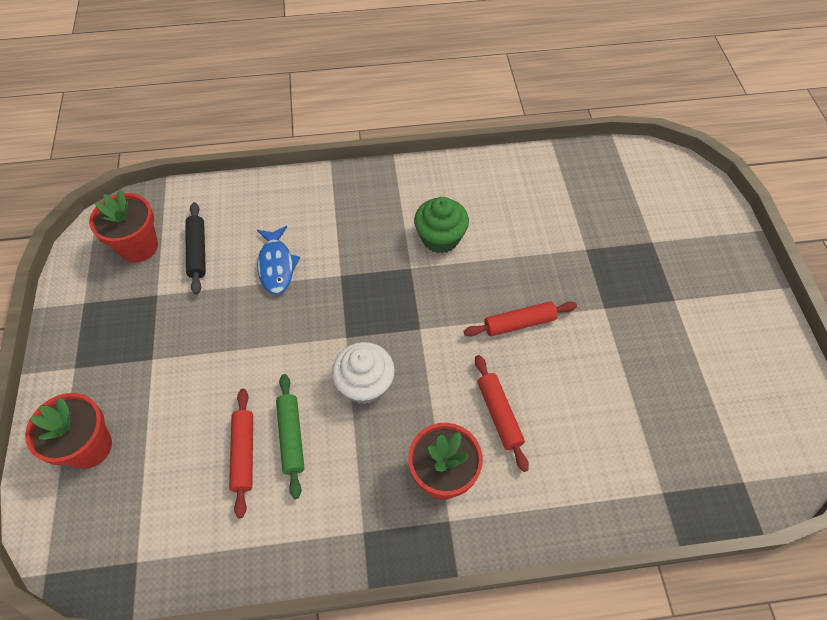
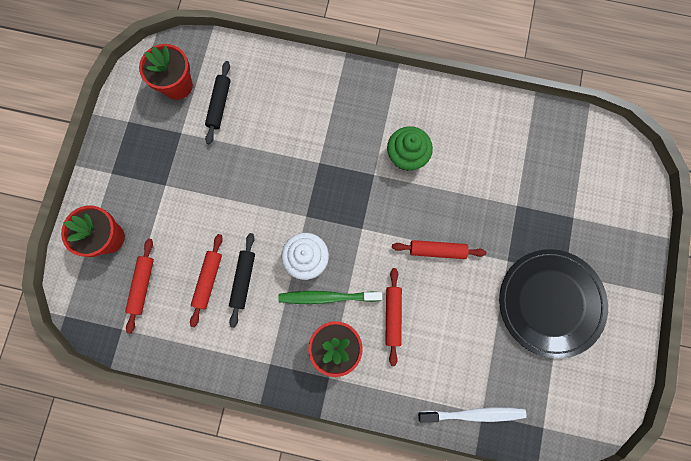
camera: 20 degrees right, 20 degrees up
(153, 492) = (143, 285): none -> red rolling pin
(276, 265) = (274, 138): blue fish -> none
(291, 437) = (243, 280): green rolling pin -> black rolling pin
(408, 420) = (327, 297): none -> green toothbrush
(652, 497) = (473, 414): none -> white toothbrush
(674, 336) = (550, 303): none -> black plate

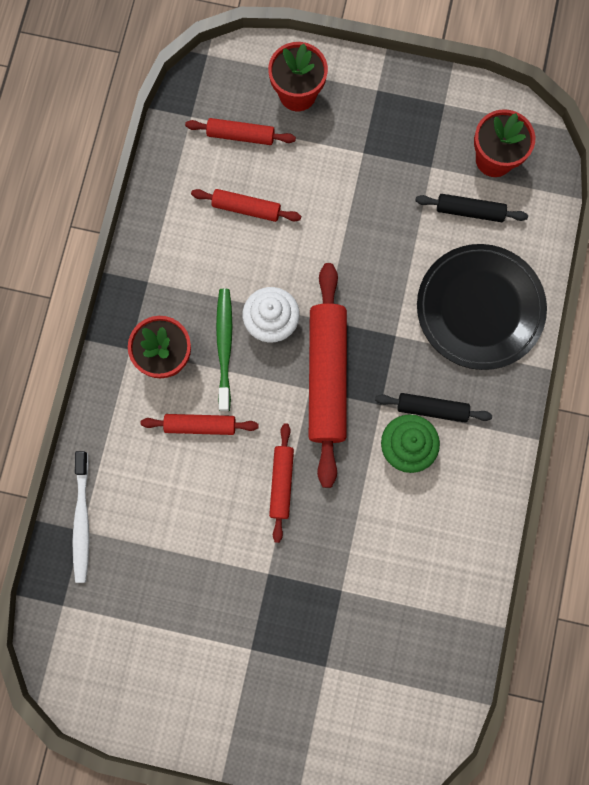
camera: 90 degrees right, 0 degrees up
(243, 280) = (246, 248): black rolling pin -> black rolling pin (432, 409)
(352, 215) = (326, 377): none -> red rolling pin
(550, 303) = (213, 626): black plate -> black plate (480, 308)

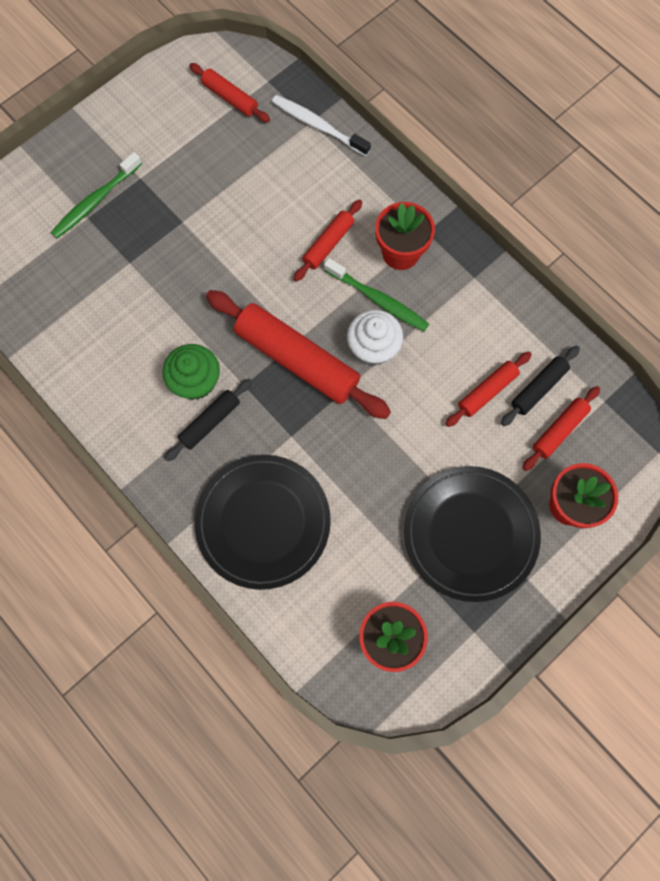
camera: 125 degrees right, 5 degrees down
(281, 483) = (240, 272): red rolling pin -> red rolling pin (230, 98)
(304, 672) = (95, 201): none -> green toothbrush
(373, 150) = (470, 534): none -> black plate
(469, 211) = (355, 578): black rolling pin -> black rolling pin (538, 388)

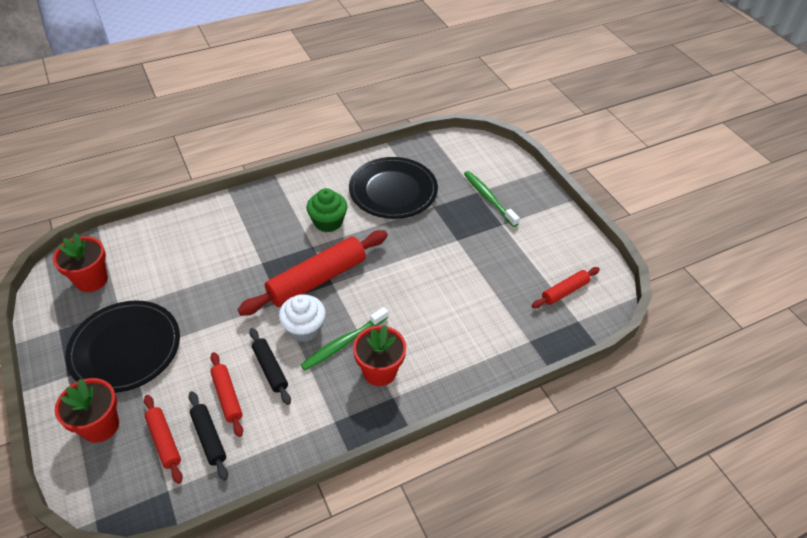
camera: 105 degrees right, 25 degrees down
(210, 422) = (295, 223): black rolling pin -> black rolling pin (270, 369)
(263, 522) = (211, 234): black plate -> black plate (393, 191)
(318, 126) = (523, 345): white toothbrush -> none
(328, 244) = (406, 323): red rolling pin -> none

